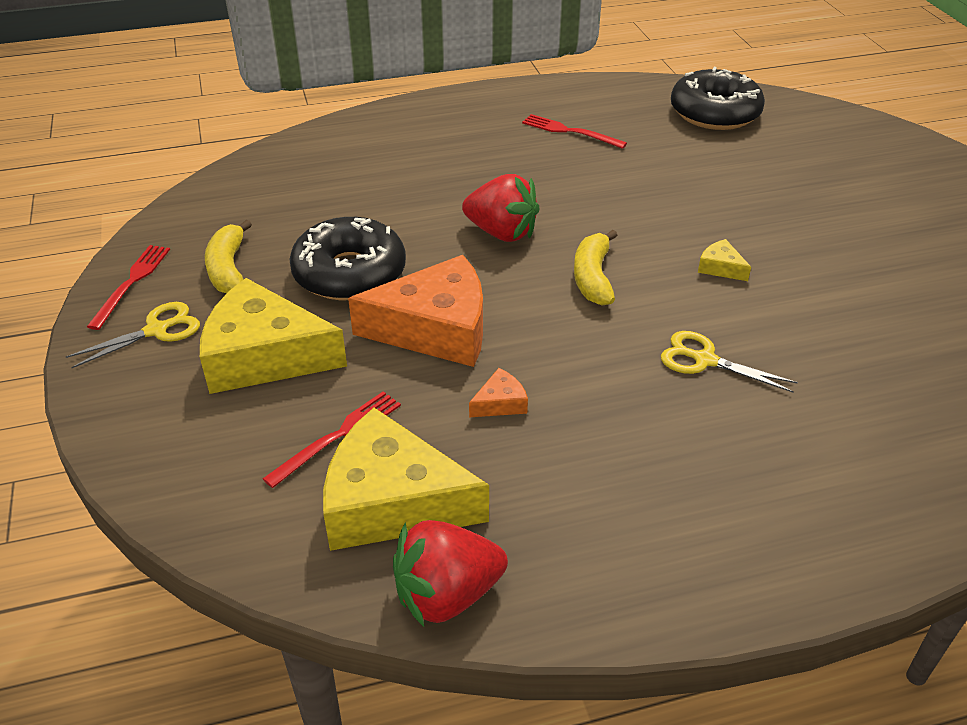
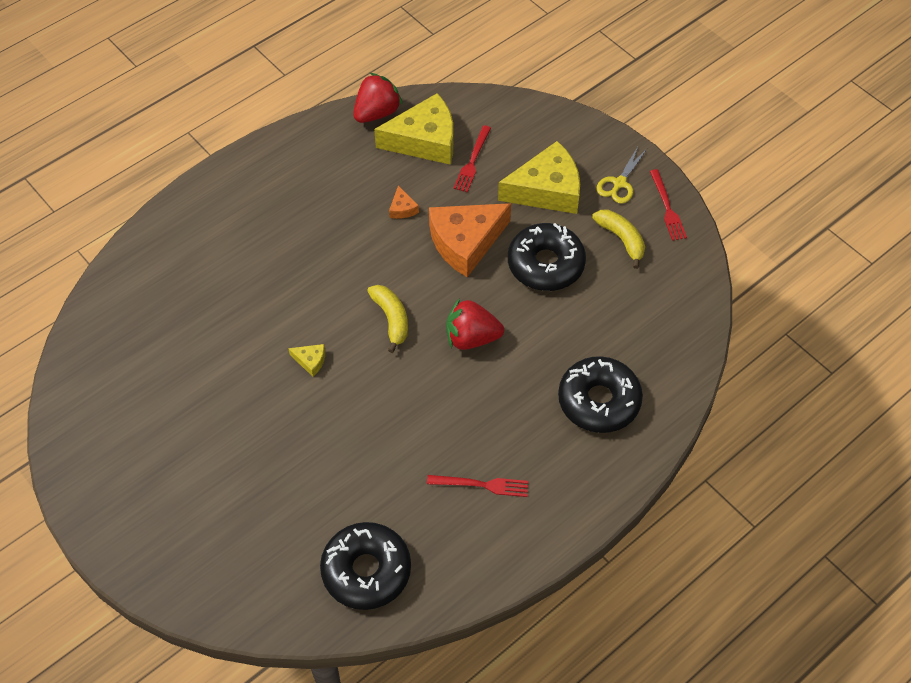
camera: 155 degrees right, 15 degrees up
(403, 151) = (599, 401): none -> black donut
(500, 403) = (402, 208): orange cheese -> orange cheese turned 45 degrees counterclockwise
(704, 360) = (301, 278): yellow scissors -> none

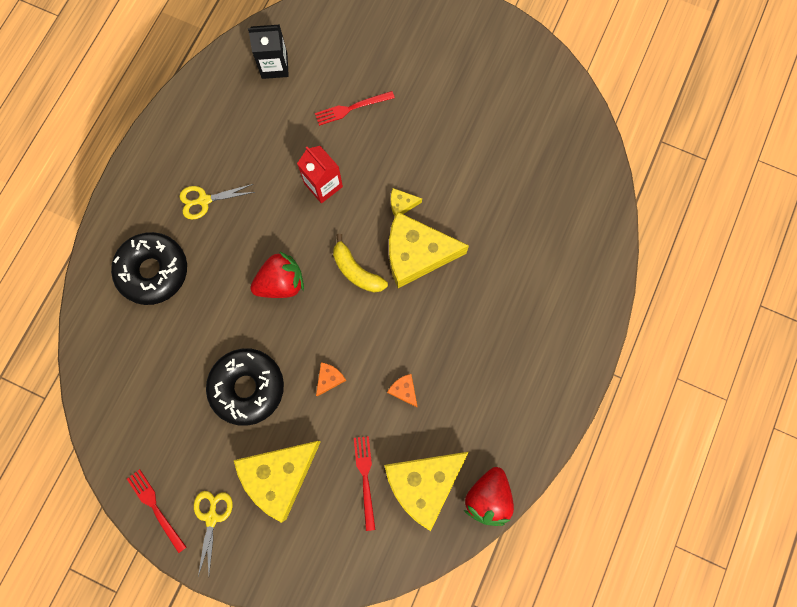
camera: 155 degrees right, 20 degrees up
(324, 310) = (416, 254): none -> yellow cheese
(366, 571) = (274, 66): black donut -> black carton
(381, 413) = (323, 185): none -> red carton
(465, 242) = (329, 379): orange cheese -> orange cheese, size x0.41
(481, 485) = (219, 161): red fork -> red fork (351, 108)
(516, 450) = (204, 200): none -> yellow scissors
(621, 239) = (188, 448): yellow banana -> none

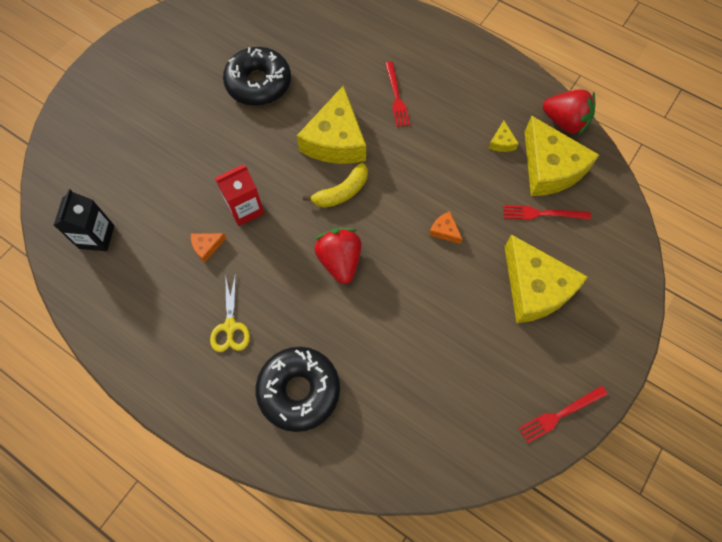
camera: 80 degrees left, 10 degrees down
(212, 517) = (572, 357): yellow scissors -> none
(247, 387) = (443, 307): black donut -> black donut (258, 83)
(351, 108) = (170, 172): red fork -> red fork (396, 97)
(402, 204) = (283, 145): yellow cheese -> yellow cheese (501, 142)
(404, 390) = (464, 170): orange cheese -> orange cheese (207, 247)

